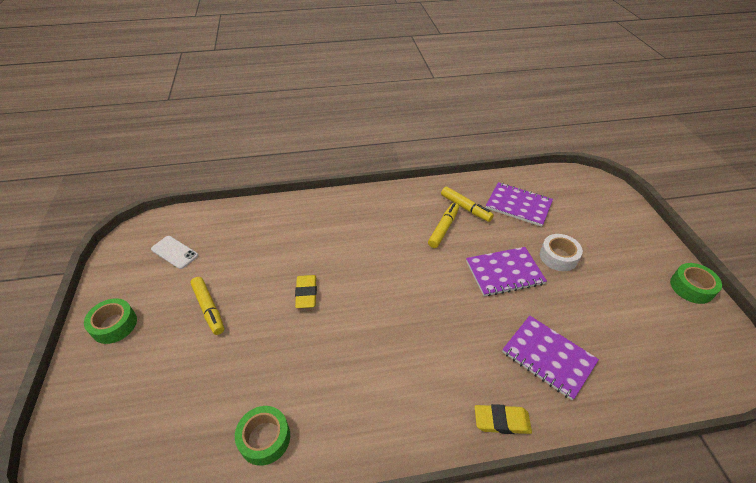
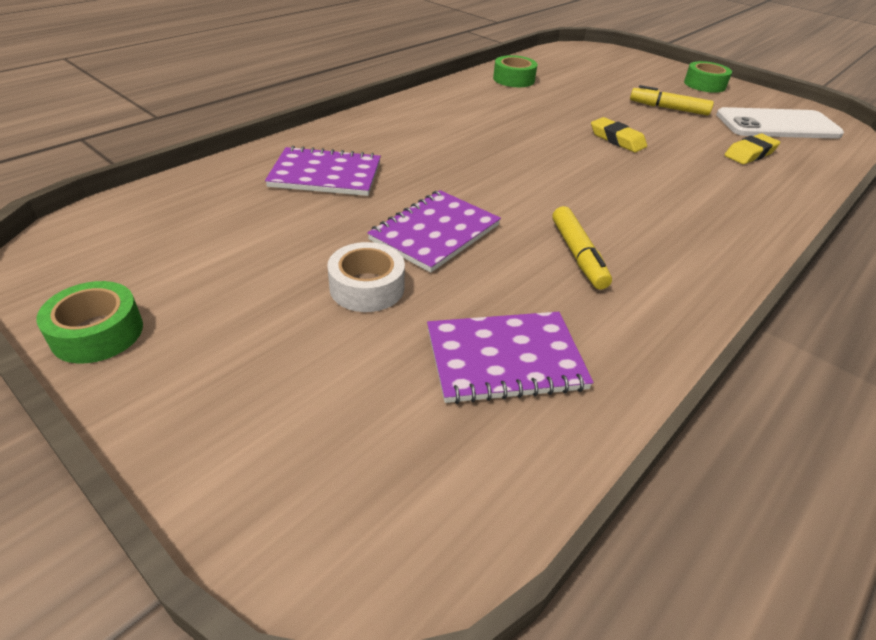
camera: 140 degrees right, 5 degrees down
(174, 252) = (777, 125): white phone -> white phone, size x1.88
(465, 208) = (588, 305): yellow marker -> none
(501, 421) = (349, 127): yellow eraser -> yellow eraser (750, 154)

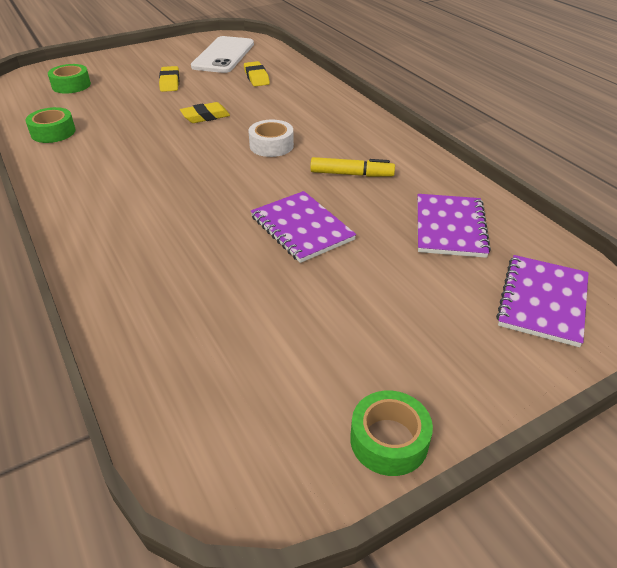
camera: 70 degrees left, 0 degrees up
(326, 175) = (176, 275): purple notebook -> purple notebook (542, 301)
(367, 287) = (363, 273): white tape -> white tape (271, 145)
(668, 108) = (170, 82): yellow marker -> yellow eraser
(704, 84) = (141, 57): green tape -> green tape (71, 85)

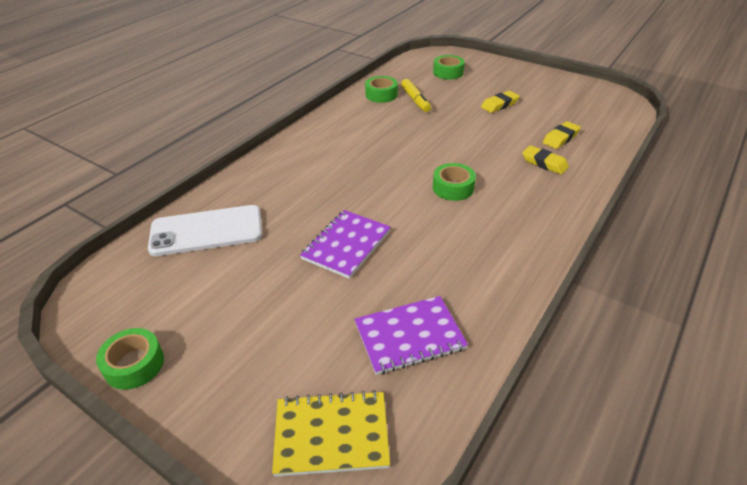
camera: 65 degrees right, 0 degrees up
(205, 117) = (464, 141): yellow eraser -> yellow eraser (544, 163)
(223, 55) = (579, 108): white phone -> white phone (206, 231)
(271, 145) = (453, 188): white tape -> green tape
(351, 174) = (447, 247): yellow marker -> yellow marker (415, 100)
(542, 301) = (331, 434): purple notebook -> yellow notebook

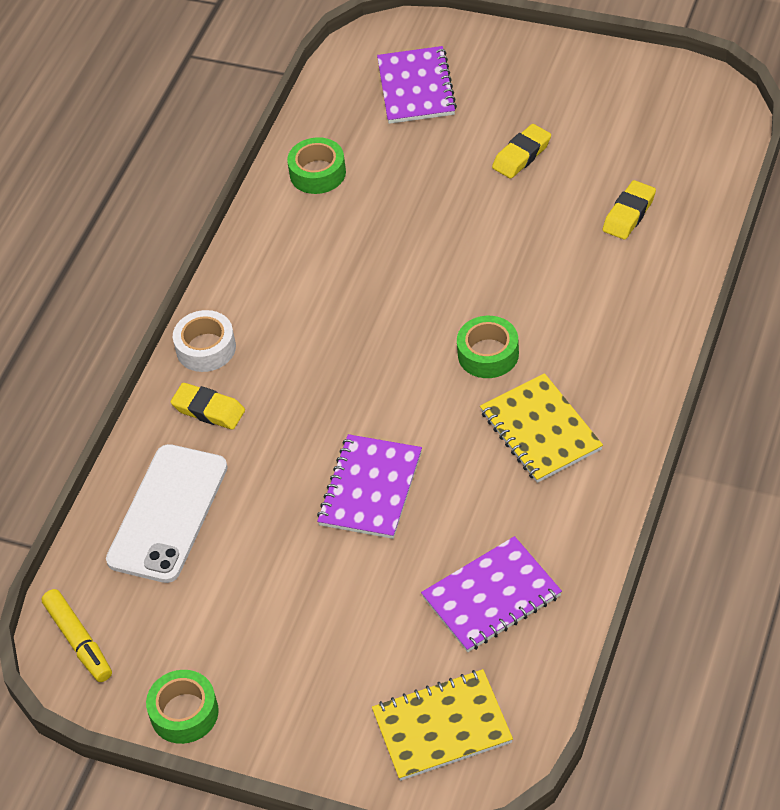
camera: 10 degrees left, 10 degrees up
(206, 231) = (168, 513): white phone -> white phone turned 45 degrees counterclockwise
(280, 154) = (206, 348): none -> white tape
(415, 100) = (380, 174): yellow marker -> yellow marker (79, 641)
(448, 72) = (416, 87): green tape -> purple notebook
(477, 235) = (540, 430): none -> yellow notebook
(544, 163) = (611, 274): yellow eraser -> yellow eraser (208, 410)

